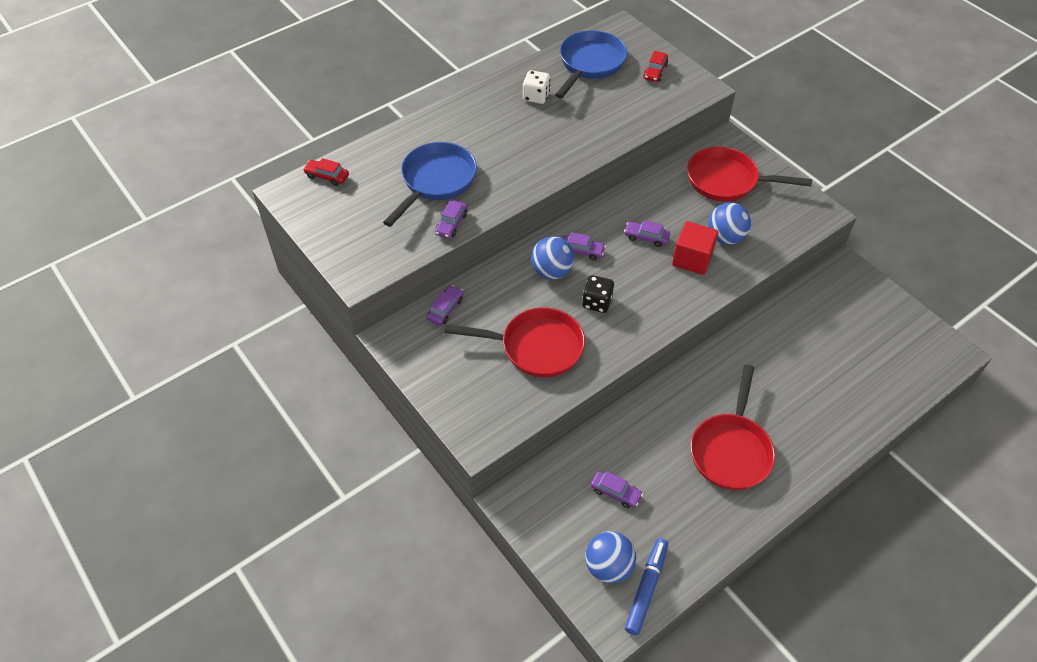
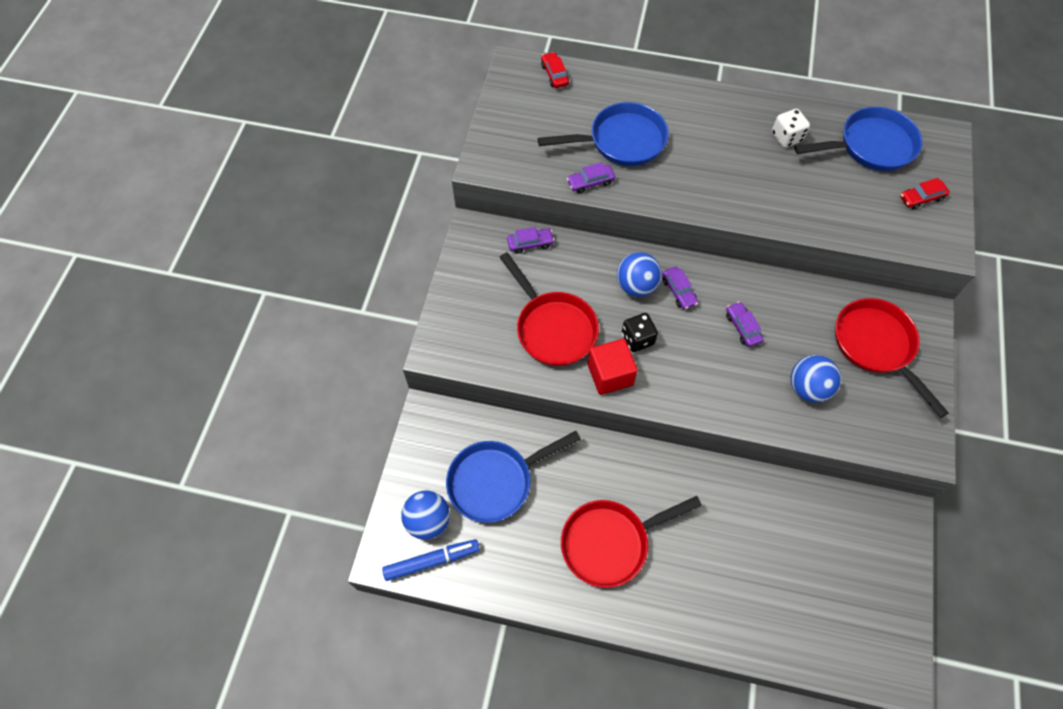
camera: 50 degrees right, 10 degrees up
(615, 492) = (495, 481): purple car -> blue pan
(692, 259) = (755, 378): red cube -> red cube (610, 374)

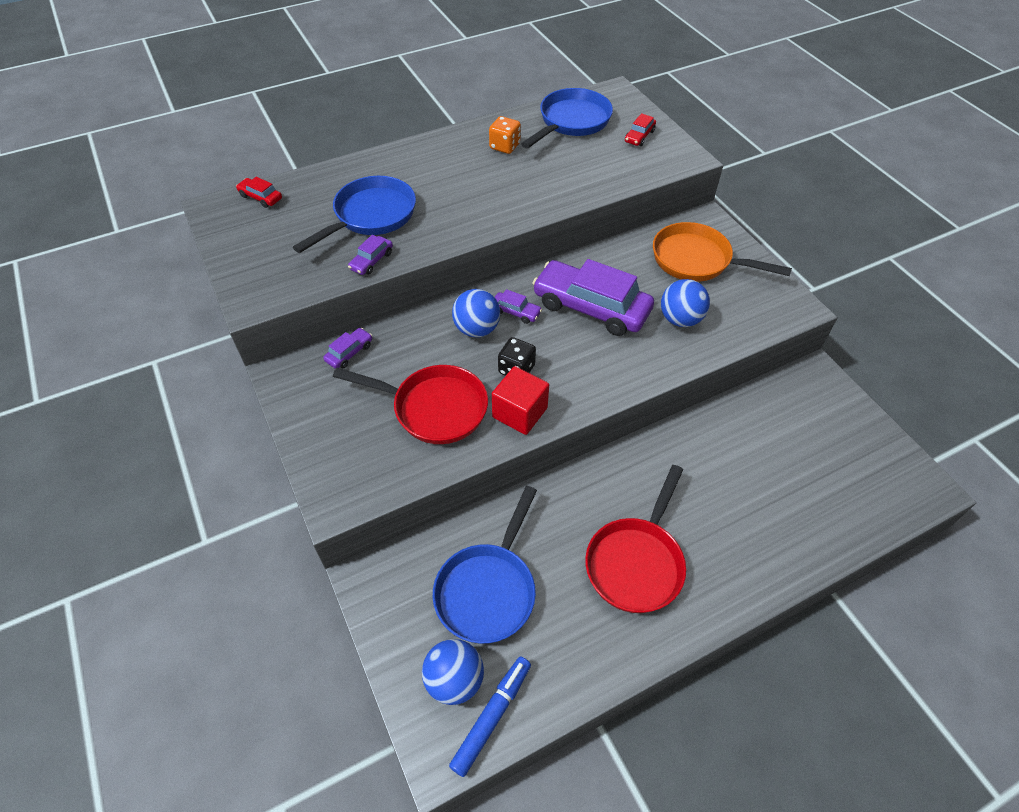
camera: 40 degrees left, 10 degrees down
(742, 327) = (591, 307): purple car -> purple car, size x2.35
(786, 137) = (504, 146): white dice -> orange dice
(876, 346) = (696, 260): red pan -> orange pan

